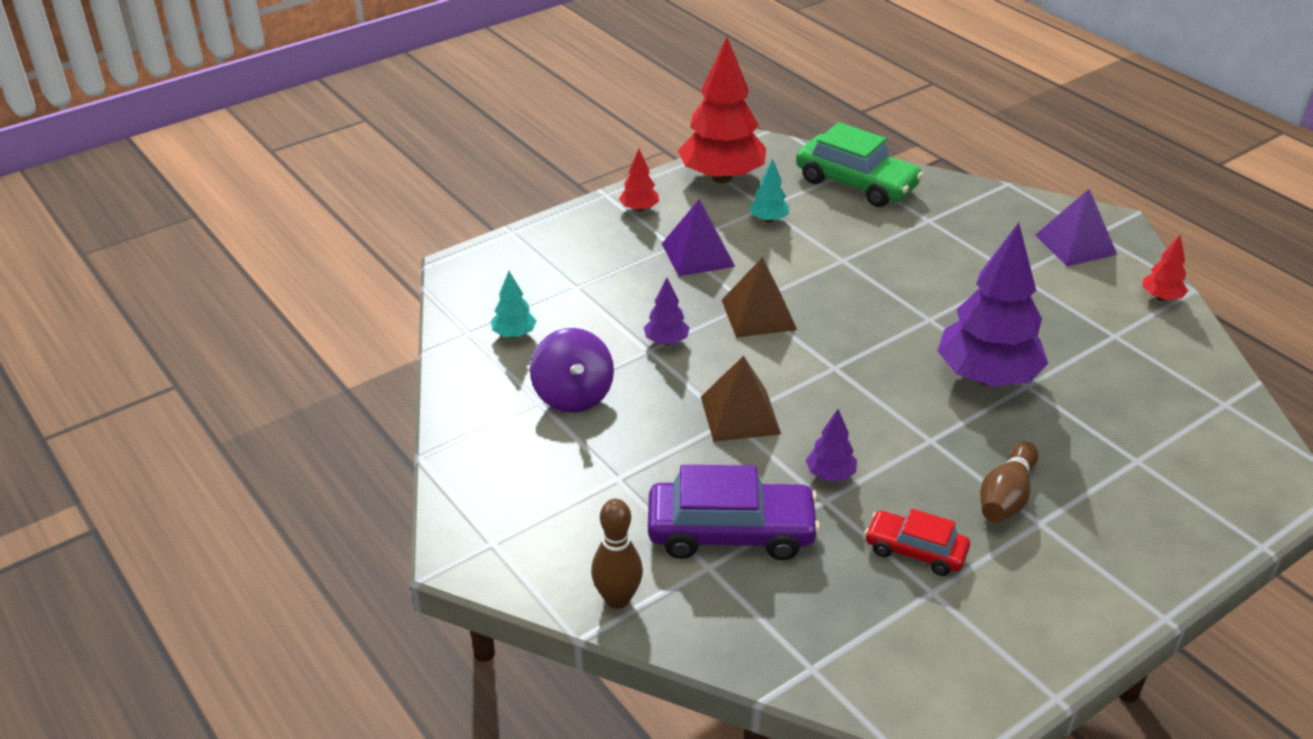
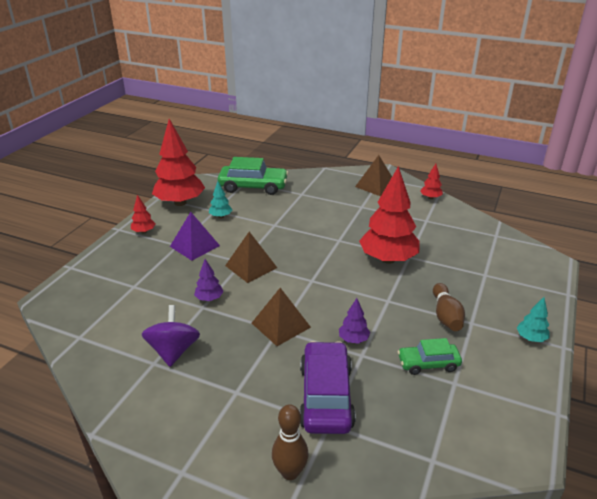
camera: 30 degrees left, 5 degrees down
(514, 334) = (111, 327): turquoise tree -> turquoise tree (531, 338)
(573, 395) = (173, 351): purple spinning top -> purple spinning top turned 135 degrees counterclockwise
(731, 532) = (325, 396): purple car -> purple car turned 60 degrees counterclockwise
(915, 551) = (428, 364): red car -> green car
(987, 377) = (388, 259): purple tree -> red tree
(1076, 244) = (376, 185): purple pyramid -> brown pyramid

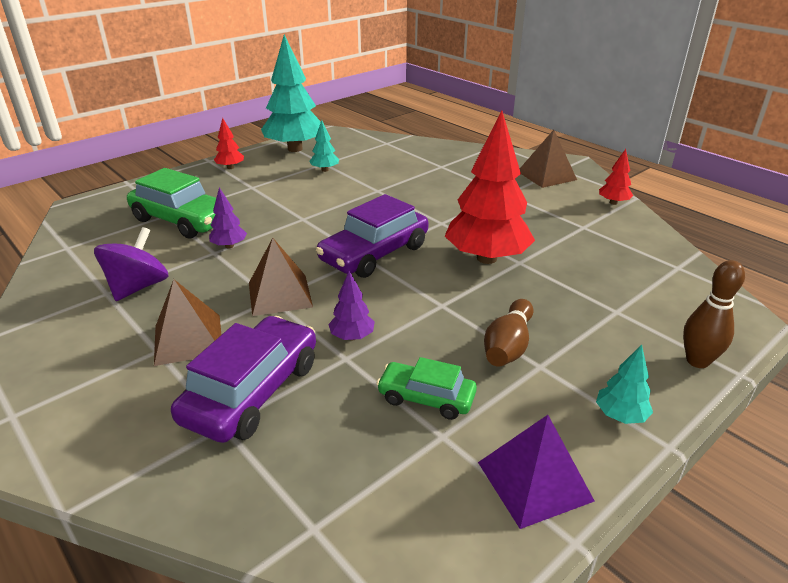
camera: 25 degrees right, 0 degrees up
(180, 203) = (295, 149): red tree -> turquoise tree
(194, 246) = (268, 191): purple pyramid -> purple pyramid (534, 481)
(251, 266) = (308, 225): brown pyramid -> brown pyramid (188, 339)
(253, 186) = (390, 149): green car -> green car (182, 220)
(290, 472) = (120, 465): brown bowling pin -> brown bowling pin (697, 361)
(316, 276) = (374, 253): none -> purple car

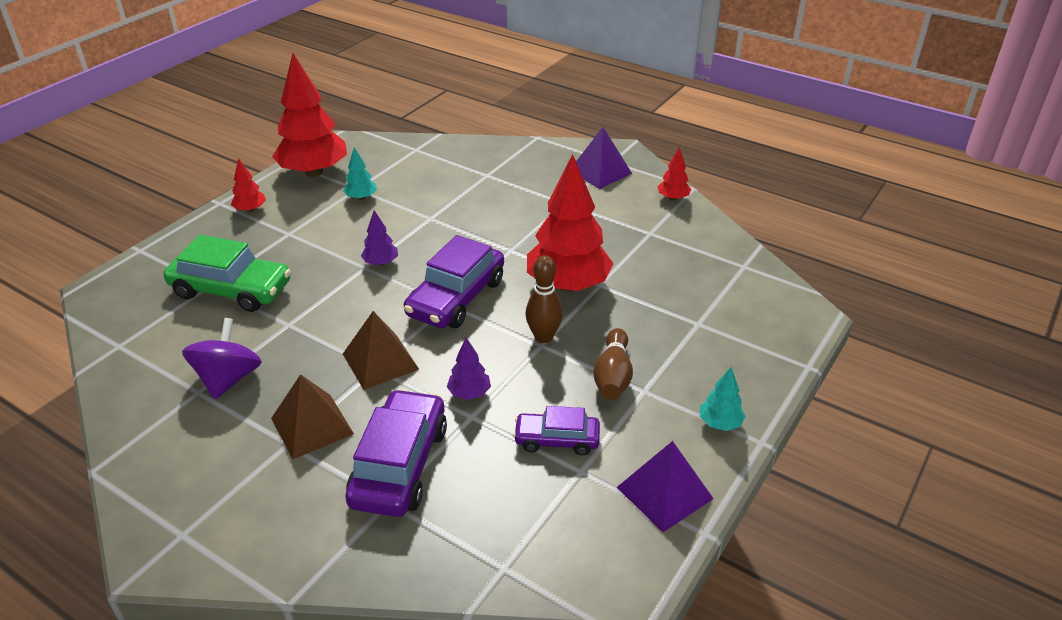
camera: 15 degrees left, 5 degrees up
(229, 246) = (301, 314): purple tree -> purple tree (381, 263)
(295, 149) = (314, 172): turquoise tree -> red tree
(426, 398) = (557, 440): green car -> purple car
(546, 175) = (600, 172): brown pyramid -> purple pyramid
(697, 361) = (773, 361): brown bowling pin -> brown bowling pin (543, 337)

